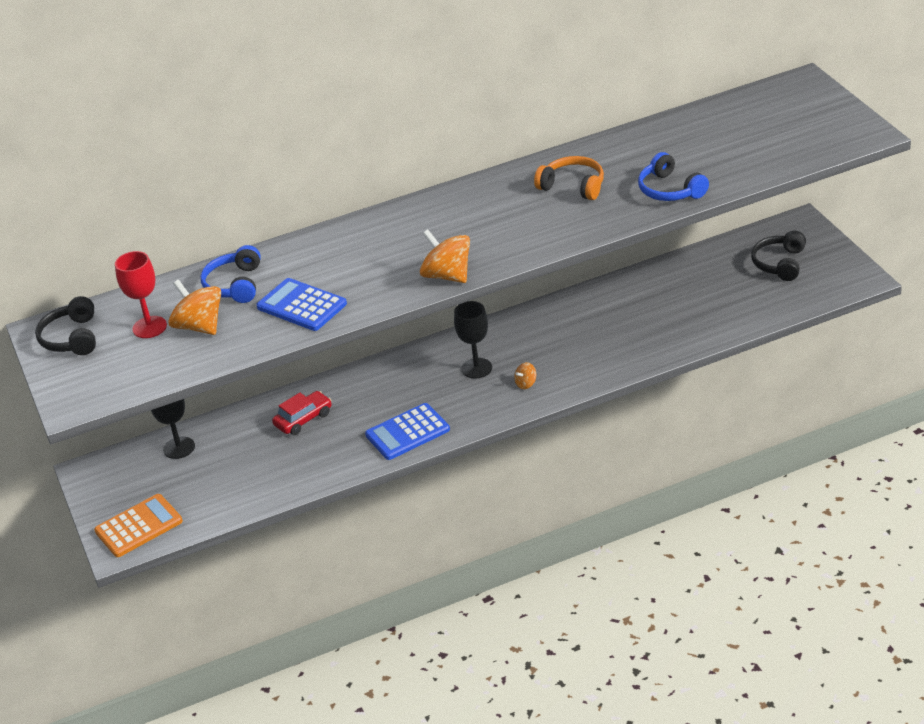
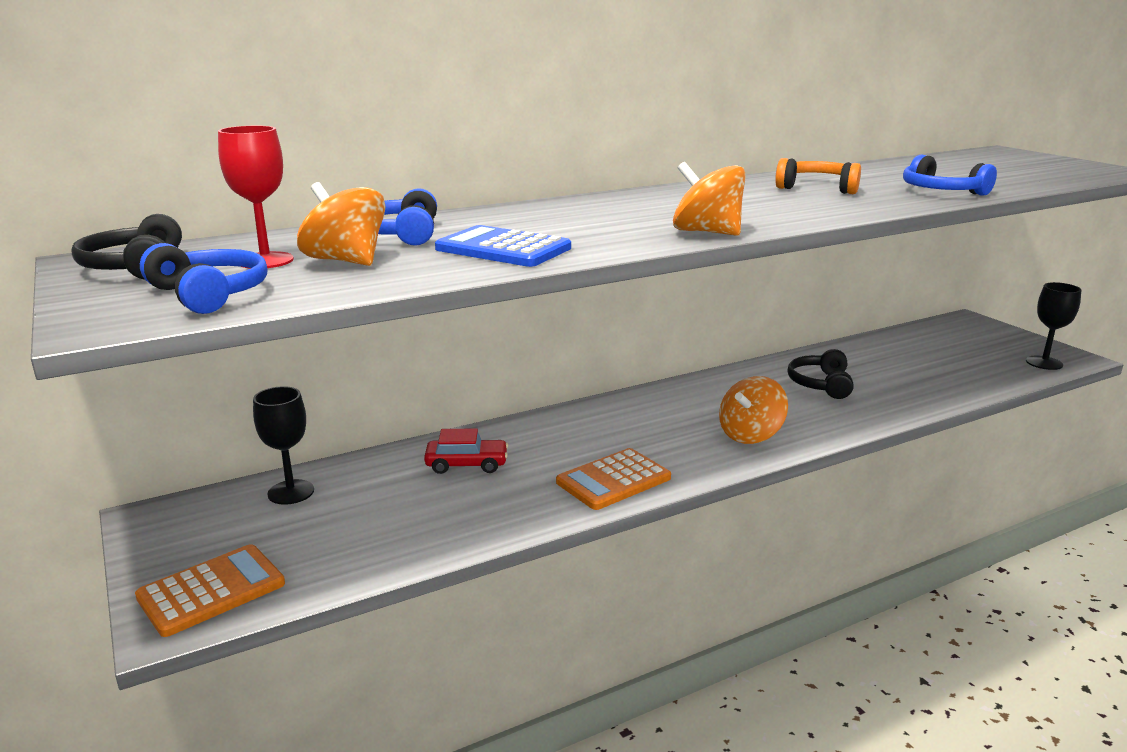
camera: 10 degrees left, 15 degrees down
(123, 371) = (209, 294): none -> blue headphones
(303, 419) = (467, 464): red car -> red car turned 45 degrees clockwise
(407, 432) = (613, 480): blue calculator -> orange calculator
(476, 368) = (681, 420): black goblet -> black goblet (1044, 363)
(526, 384) = (750, 435): orange spinning top -> orange spinning top, size x2.09
(780, 263) = (975, 345): black headphones -> black headphones (821, 384)

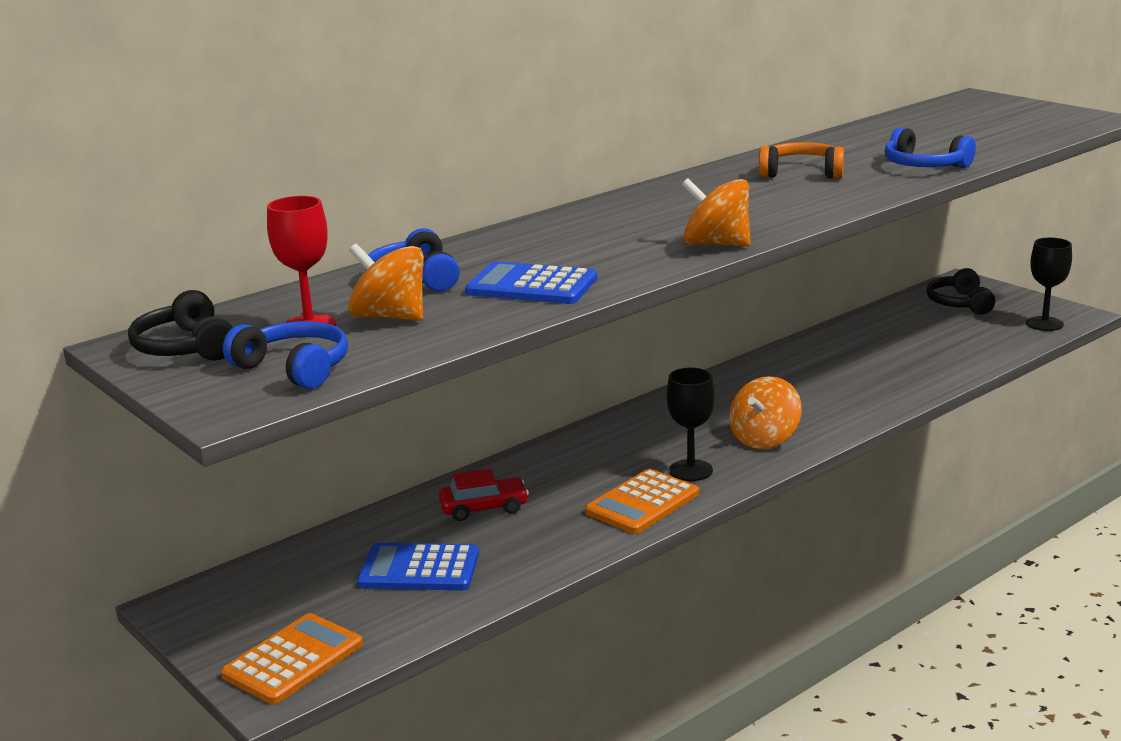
camera: 10 degrees left, 0 degrees up
(291, 492) = (313, 560): black goblet -> black goblet (691, 470)
(378, 515) = (419, 569): none -> blue calculator
(821, 384) = (822, 375): black headphones -> black headphones (959, 303)

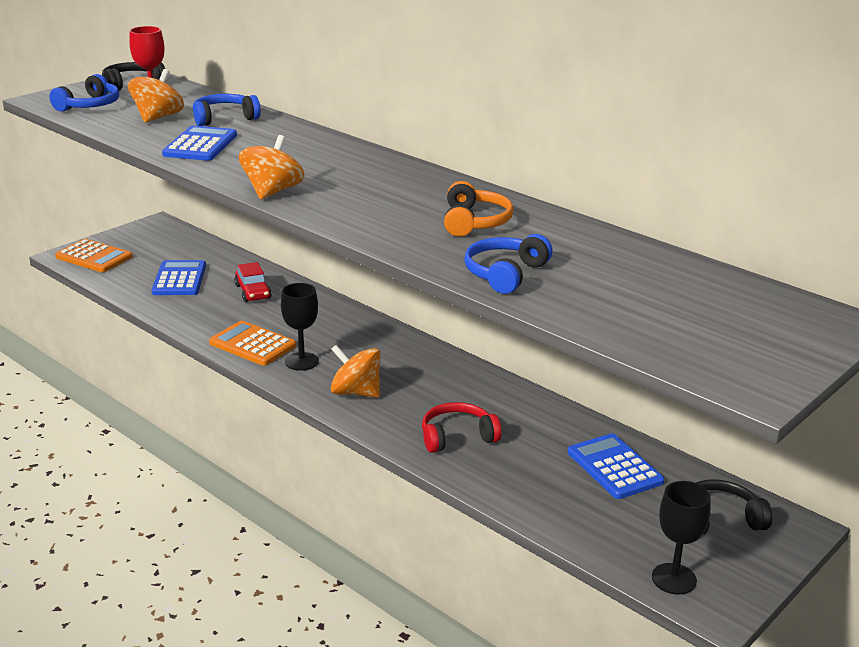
camera: 80 degrees right, 5 degrees up
(851, 391) = (457, 437): none -> red headphones
(891, 331) = (614, 467): none -> blue calculator

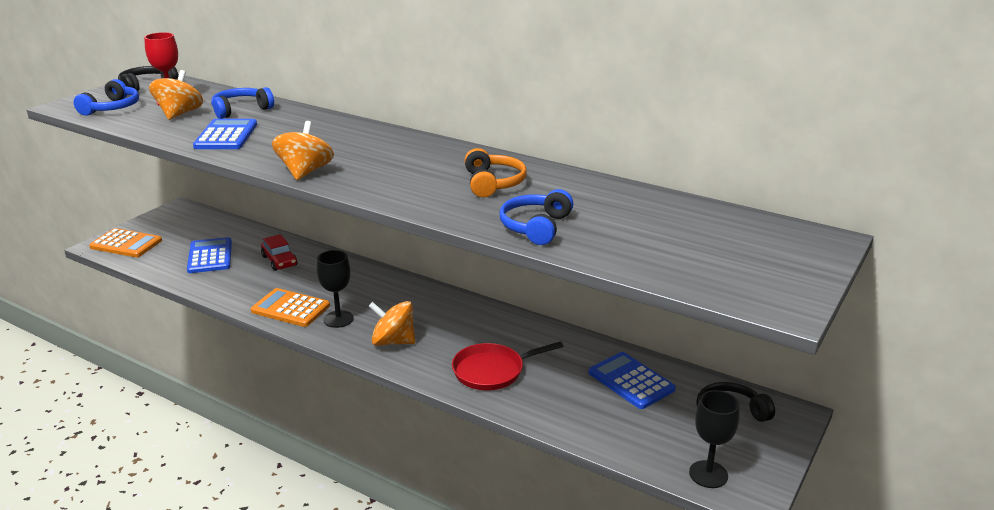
camera: 10 degrees left, 0 degrees up
(457, 437) = (492, 371): red headphones -> red pan

